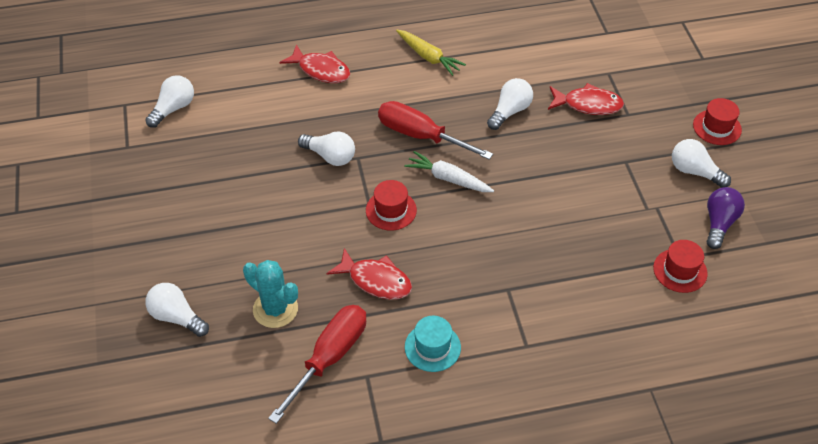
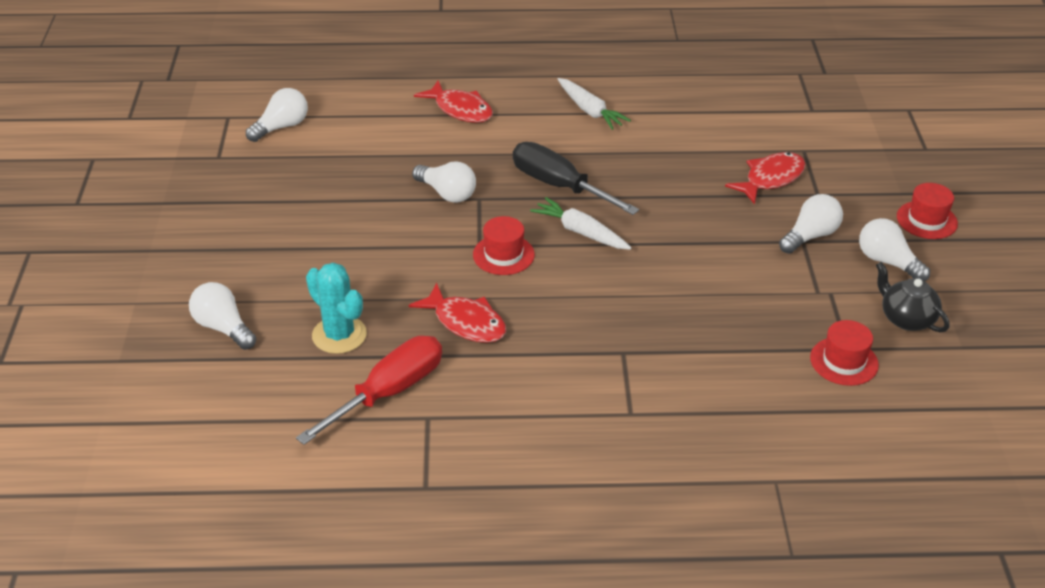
camera: 10 degrees right, 10 degrees down
(421, 136) = (559, 186): red screwdriver -> black screwdriver
(428, 57) = (590, 110): yellow carrot -> white carrot
(432, 347) = (515, 399): turquoise hat -> none
(510, 111) = (673, 174): white light bulb -> white light bulb (810, 236)
(588, 105) = (771, 179): red fish -> red fish turned 60 degrees counterclockwise
(719, 223) = (906, 318): purple light bulb -> black teapot

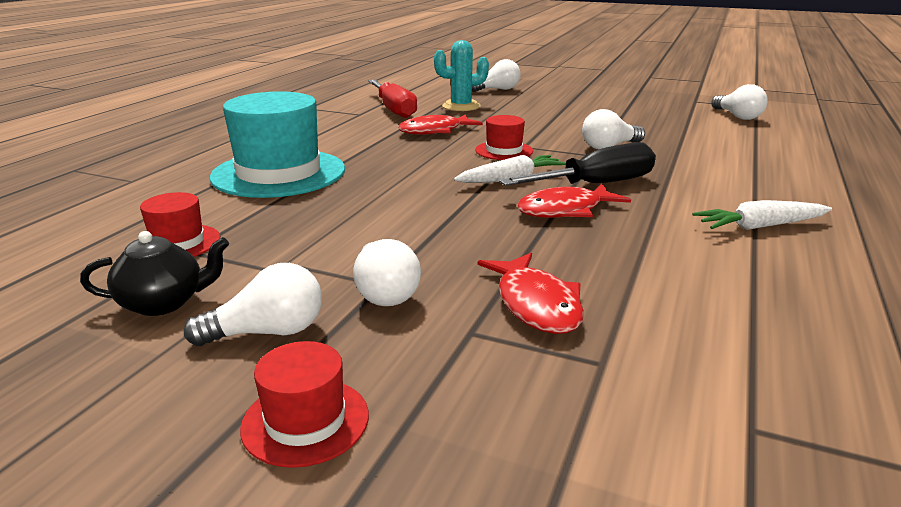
camera: 115 degrees right, 15 degrees down
(460, 109) = (765, 169): red fish -> red fish (565, 210)
(675, 382) = (279, 173): none -> turquoise hat

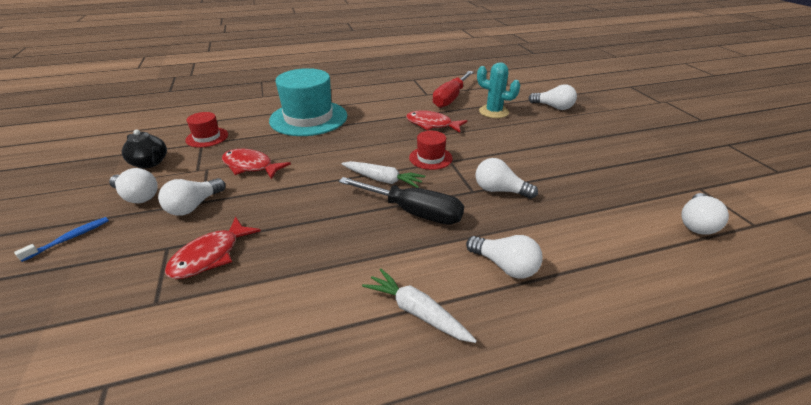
camera: 50 degrees right, 10 degrees up
(305, 421) = (69, 238): red hat -> blue toothbrush
(565, 210) = (353, 217): red fish -> red fish (250, 166)
(727, 179) = (505, 266): none -> white light bulb

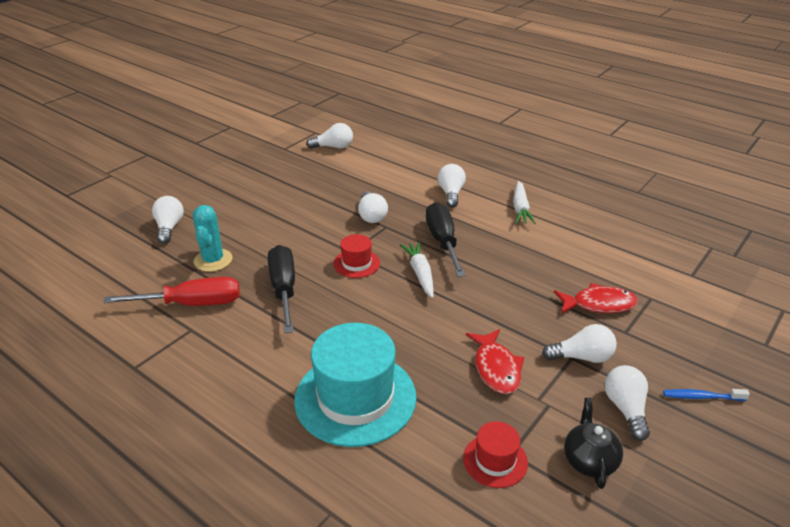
camera: 125 degrees left, 0 degrees up
(432, 124) = (284, 289): red fish -> black screwdriver

